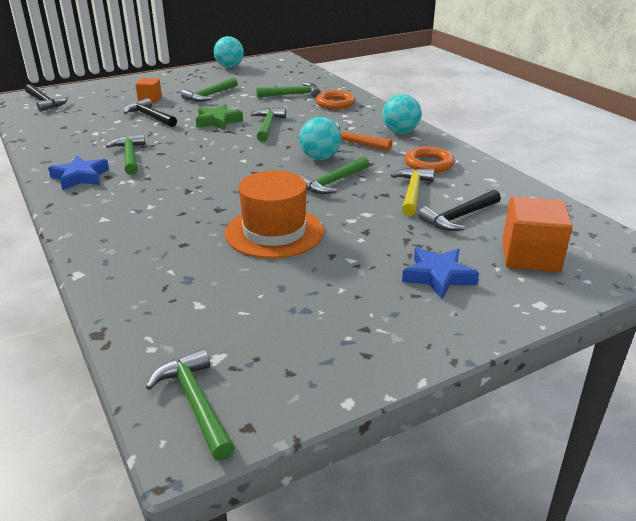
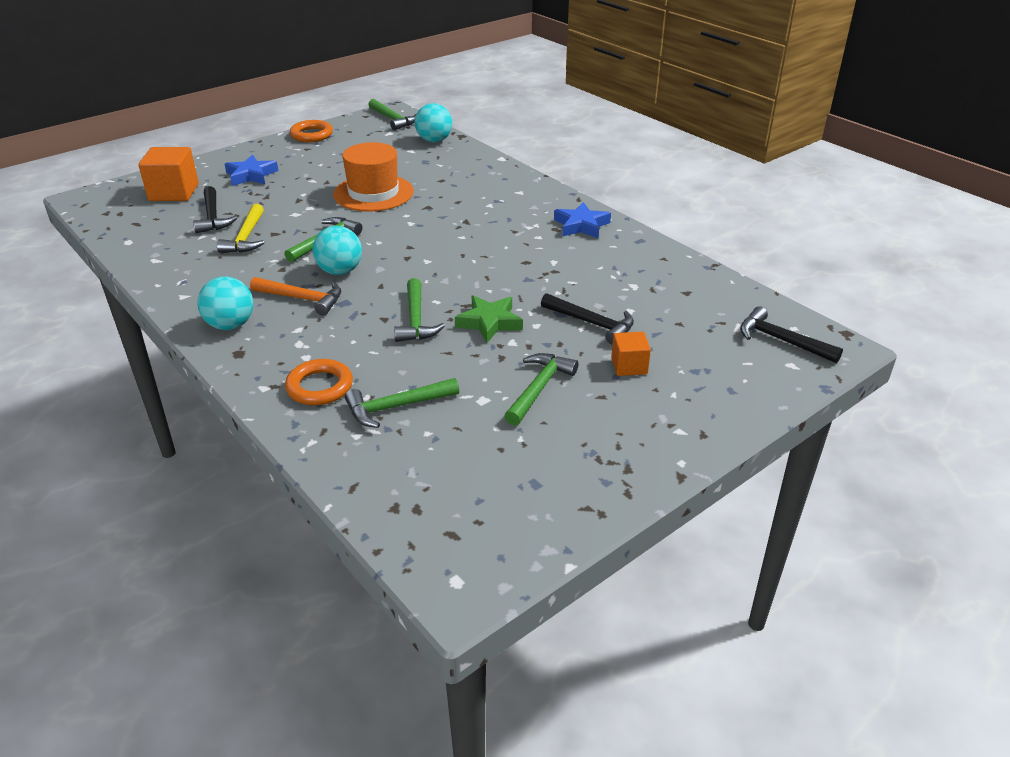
camera: 170 degrees right, 5 degrees up
(130, 156) = (556, 254): green hammer -> none
(229, 67) = (563, 513): turquoise ball -> turquoise ball (434, 140)
(428, 164) = (214, 274): orange ring -> orange ring (311, 135)
(459, 217) = (213, 217): black hammer -> black hammer turned 120 degrees clockwise

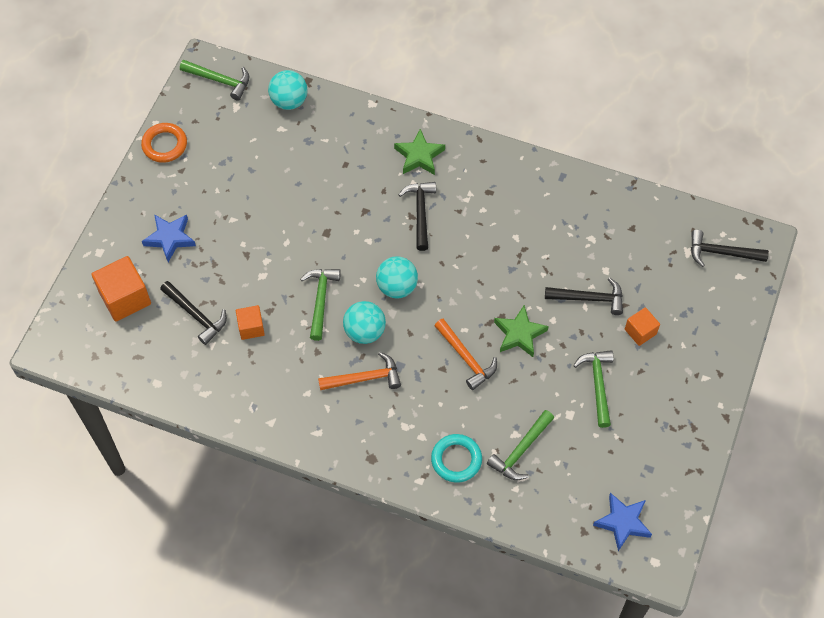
camera: 30 degrees left, 25 degrees up
(230, 325) = (338, 434): turquoise ball -> turquoise ball (397, 287)
(246, 237) = (251, 327): yellow hammer -> orange cube
(320, 387) = (456, 460): orange ring -> turquoise ring
(373, 193) = (303, 213): orange hat -> none
(416, 320) = (466, 358): green hammer -> orange hammer
(476, 222) = (420, 213): none -> black hammer
(512, 193) = (419, 156): none -> green star
(581, 225) = (506, 177): blue star -> blue star (622, 522)

